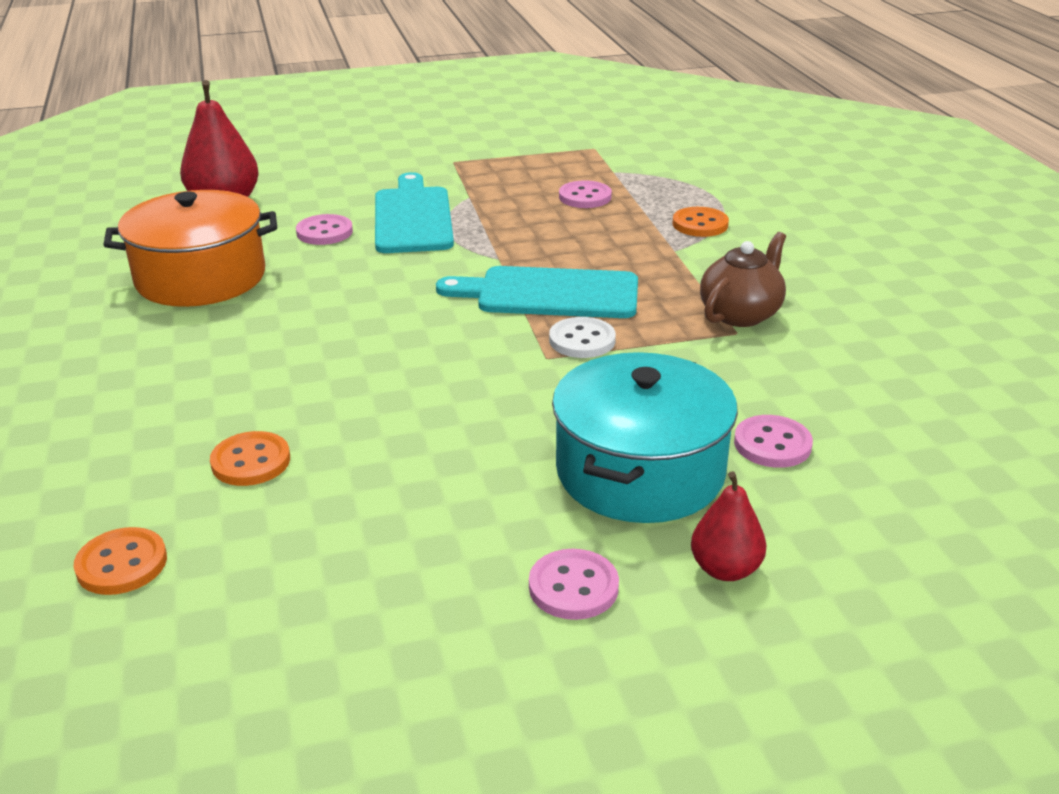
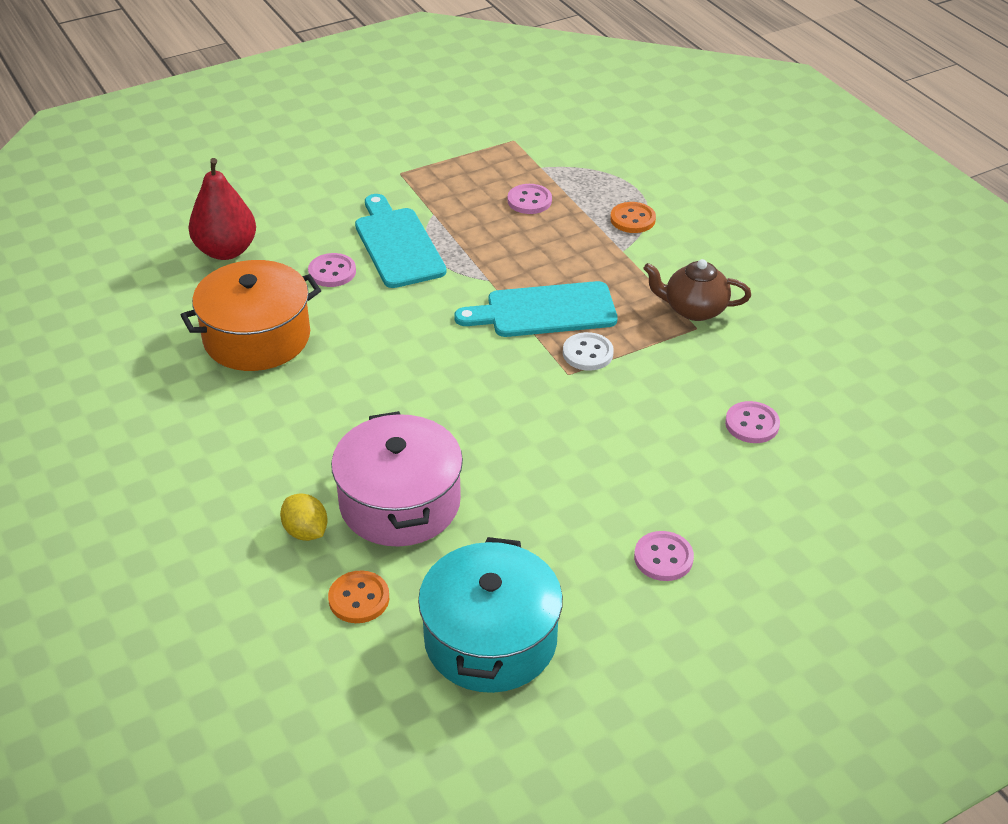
camera: 15 degrees left, 10 degrees up
(112, 475) = (306, 531): none -> yellow lemon
(251, 461) = (400, 502): orange button -> pink pot
(640, 472) = (672, 462): turquoise pot -> turquoise pot (490, 639)
(725, 569) = (752, 527): red pear -> none
(741, 314) = (694, 309): brown teapot -> brown teapot turned 105 degrees counterclockwise

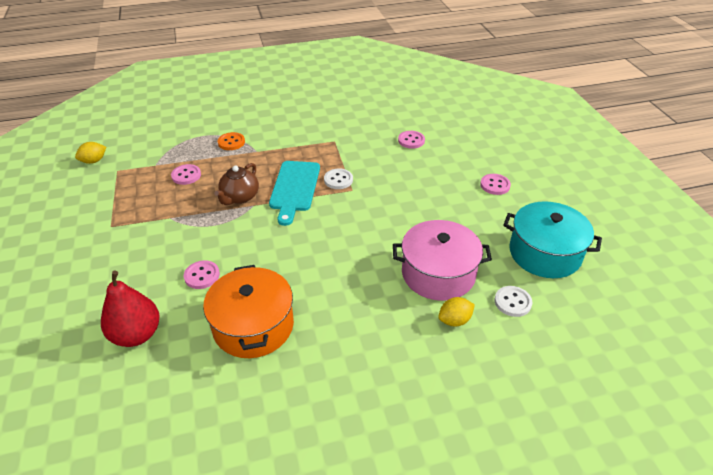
camera: 75 degrees left, 0 degrees up
(359, 599) = (512, 302): orange button -> white button
(397, 244) = (192, 239): turquoise cutting board -> none
(525, 115) = (94, 161): none -> yellow lemon
(694, 309) = (319, 139): brown teapot -> brown teapot (240, 197)

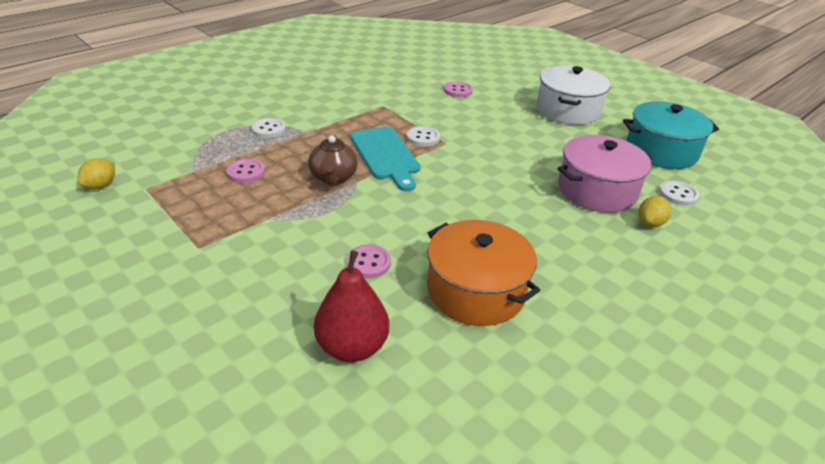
camera: 30 degrees left, 5 degrees down
(231, 142) = (268, 129): orange button -> white button
(495, 185) = (568, 110): pink button -> white pot

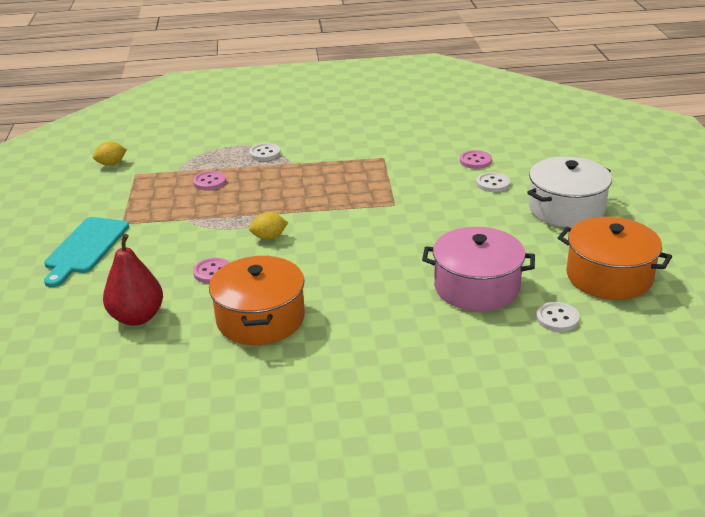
camera: 40 degrees right, 5 degrees down
(333, 177) = (265, 205): brown teapot -> none
(386, 155) = (329, 200): turquoise cutting board -> turquoise cutting board (85, 248)
(423, 138) = (380, 194): white button -> white button (493, 184)
(650, 223) = (485, 330): yellow lemon -> yellow lemon (269, 237)
(661, 151) = (609, 276): turquoise pot -> orange pot

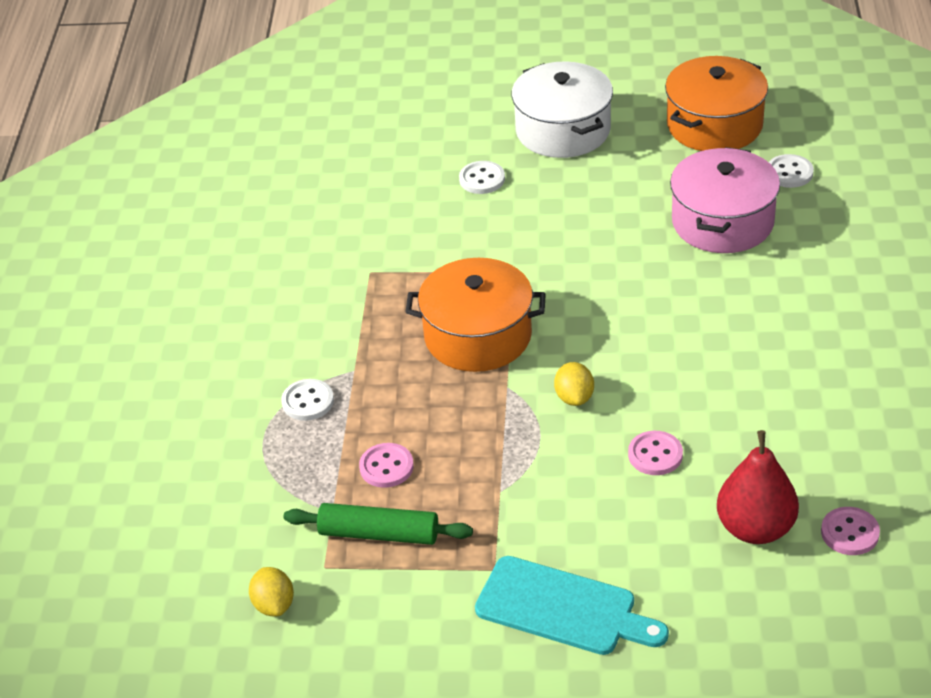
camera: 80 degrees left, 10 degrees up
(157, 186) = (379, 534): none -> green rolling pin
(260, 319) = (769, 406): orange pot -> orange pot (478, 336)
(475, 161) = (412, 186): pink button -> pink button (850, 533)

